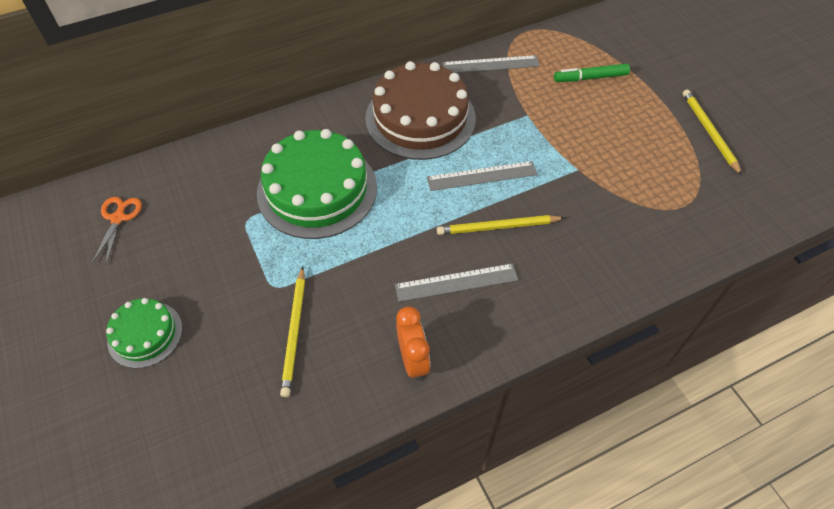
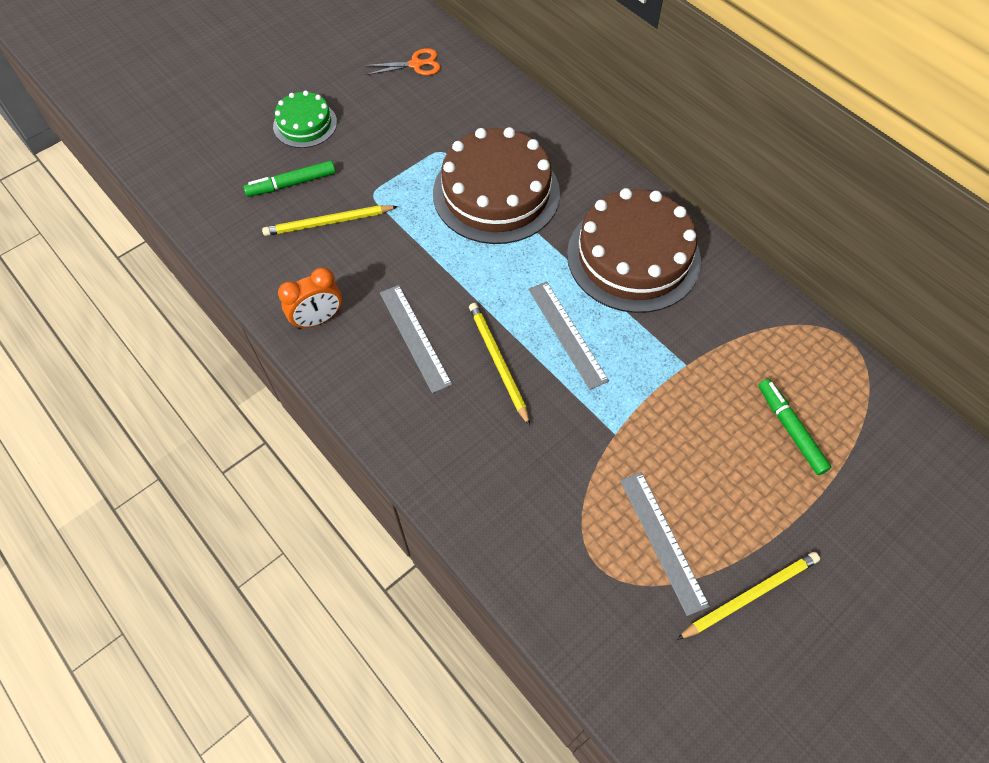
camera: 75 degrees right, 5 degrees up
(226, 360) = (291, 184): none -> green marker
(317, 190) = (496, 193): green cake -> brown cake
(490, 64) = (759, 309): grey ruler -> grey ruler (663, 541)

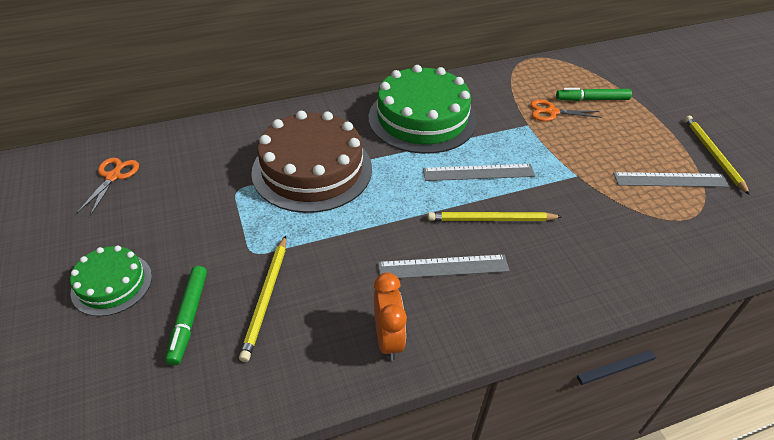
camera: 70 degrees left, 15 degrees down
(633, 257) = (422, 118): brown cake -> green cake
(729, 386) = (551, 112): none -> orange scissors

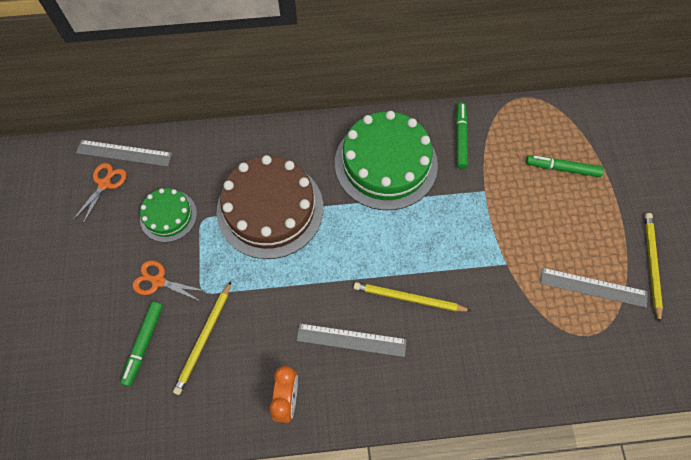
camera: 15 degrees right, 20 degrees up
(112, 284) = (92, 299): green cake -> green cake (168, 216)
(478, 172) = (416, 242): grey ruler -> grey ruler (124, 153)
(487, 91) = (460, 138): none -> green marker
(551, 112) = (514, 178): orange scissors -> orange scissors (158, 281)

